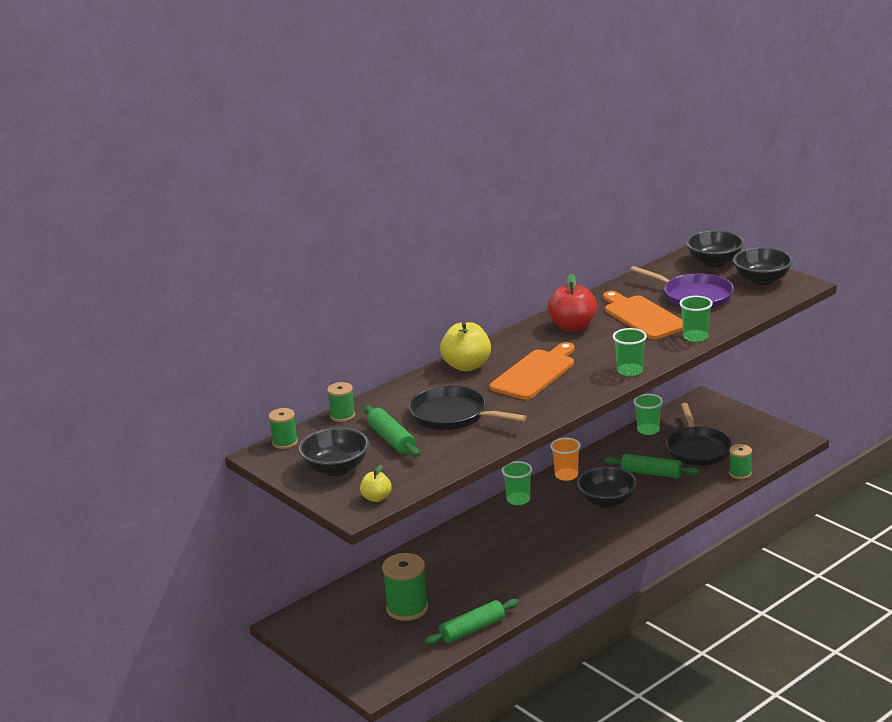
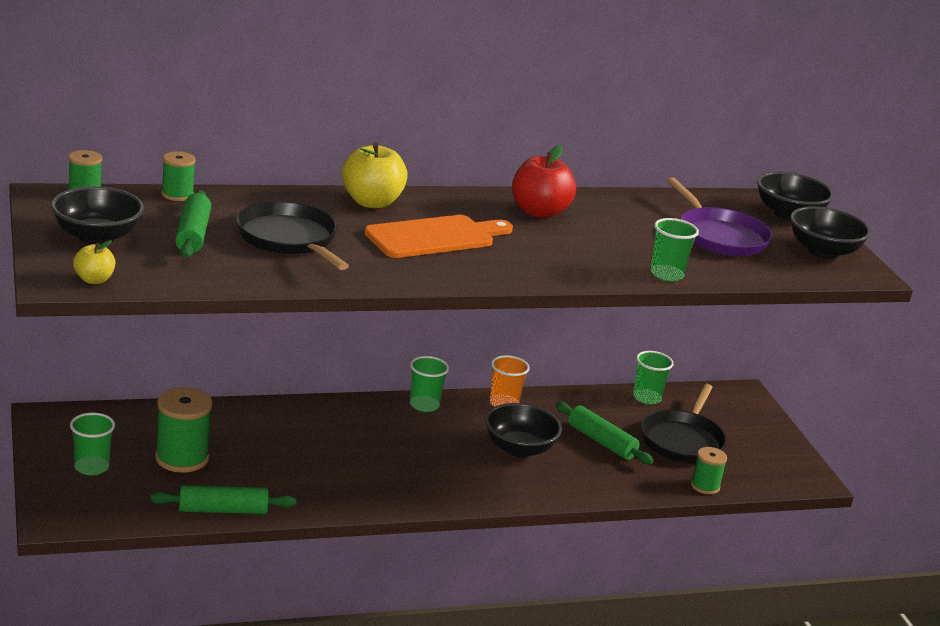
camera: 20 degrees right, 0 degrees up
(630, 371) = (544, 276): green cup -> green cup (91, 467)
(642, 316) = (632, 232): orange cutting board -> none

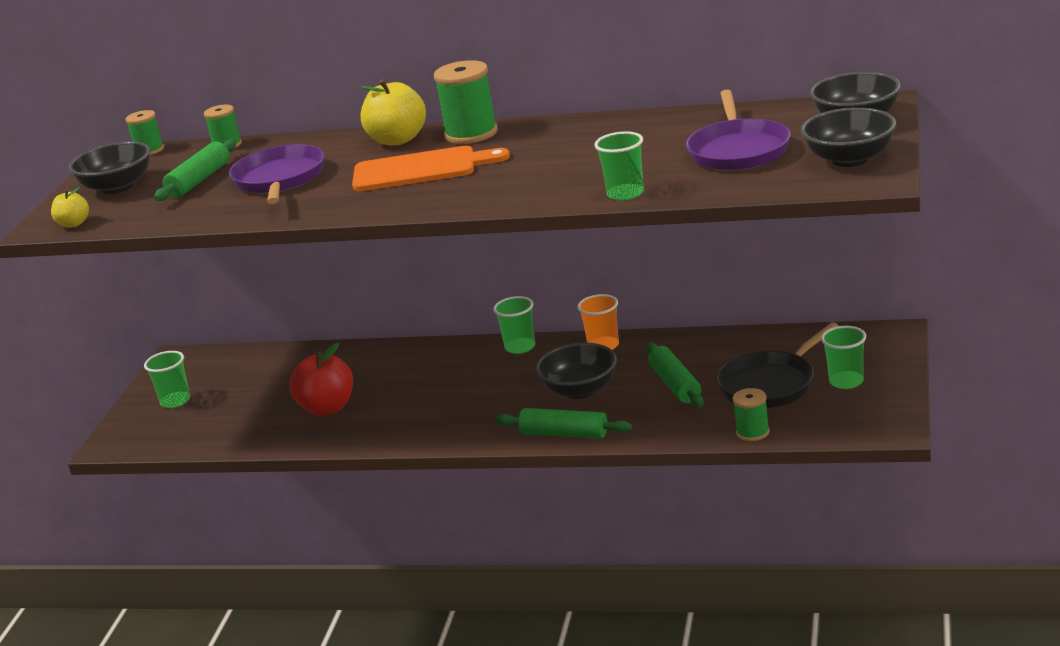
camera: 35 degrees right, 0 degrees up
(182, 458) = (255, 394): green spool -> green spool (471, 134)
(223, 510) = (251, 441): green rolling pin -> green rolling pin (564, 434)
(289, 239) = (279, 179): black pan -> purple pan
(539, 212) = (559, 138): red apple -> red apple (327, 408)
(647, 398) = (769, 339): green cup -> green cup (846, 381)

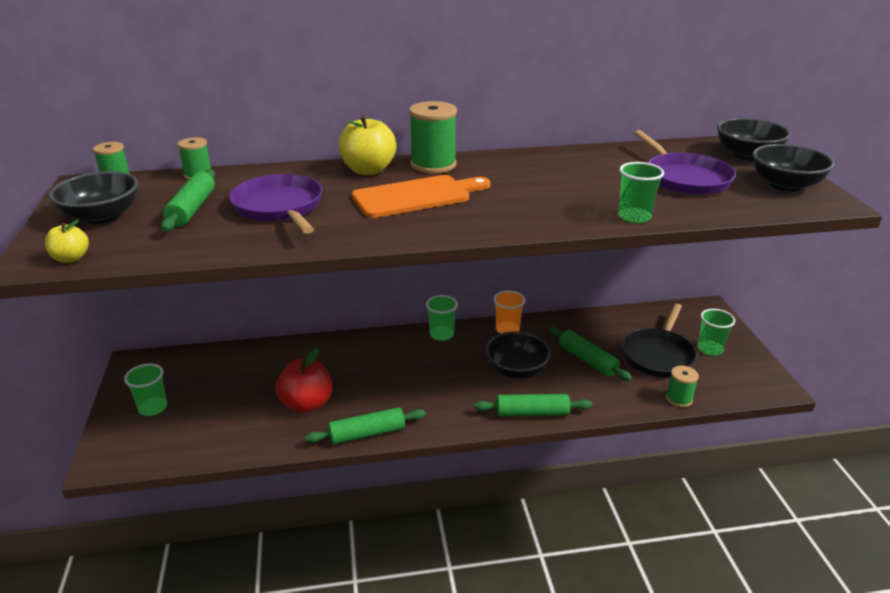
camera: 25 degrees left, 5 degrees up
(373, 440) = (367, 433): none -> green rolling pin

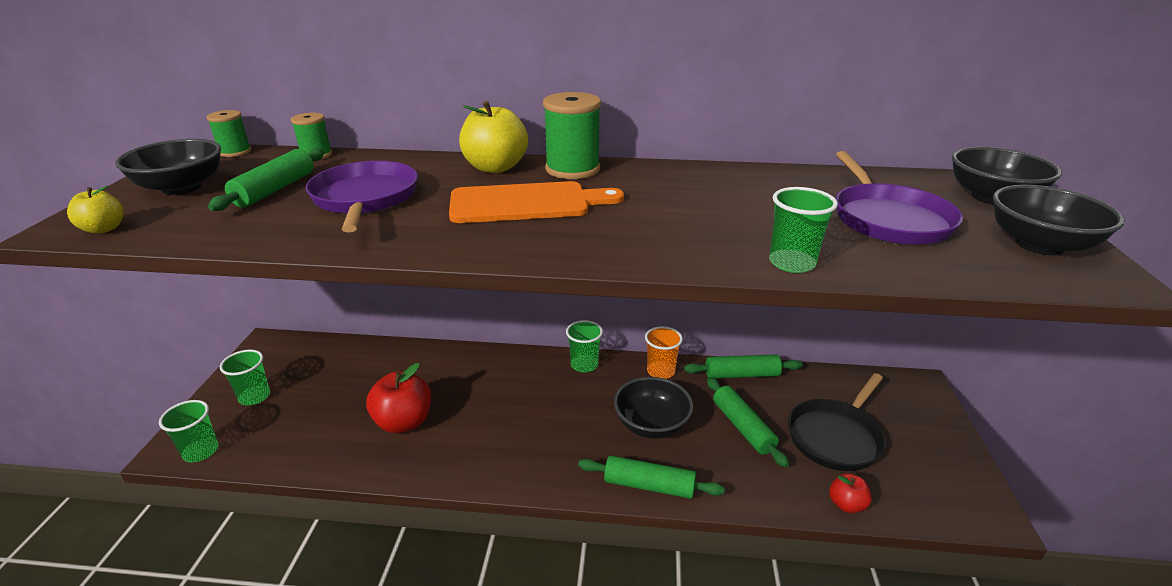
camera: 15 degrees right, 0 degrees up
(367, 433) = (449, 472): green rolling pin -> green rolling pin (741, 374)
(679, 399) = (846, 504): green spool -> red apple
(710, 349) = (908, 441): green cup -> green cup (201, 451)

